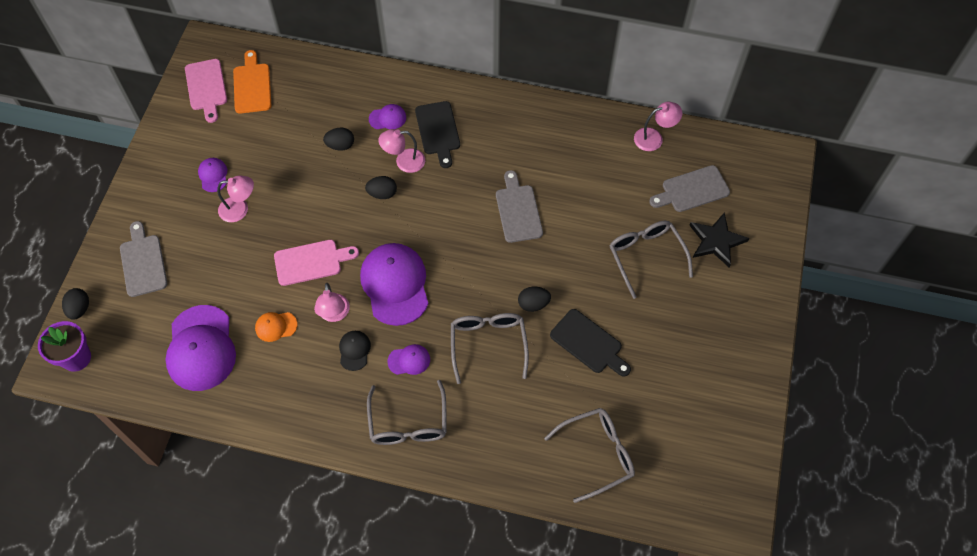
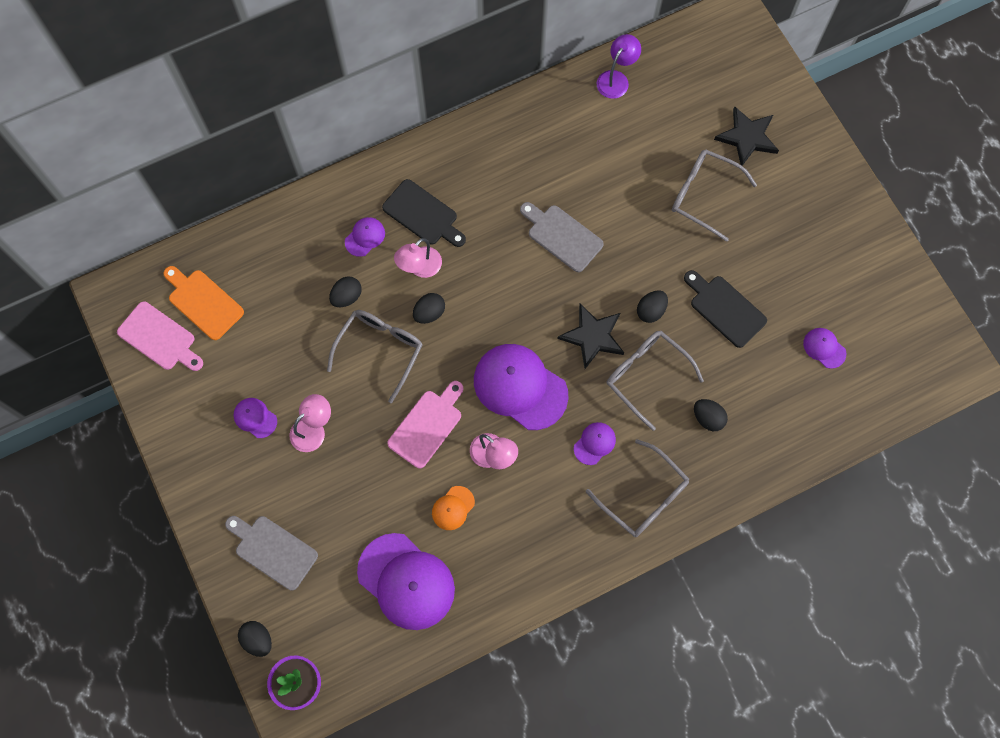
camera: 40 degrees left, 10 degrees up
(354, 350) = (541, 473): black cap -> none
(476, 290) = (593, 336): none -> black star
(505, 407) = (708, 418): none -> black egg
(589, 343) = (725, 309): black cutting board -> black cutting board turned 135 degrees counterclockwise
(597, 454) = (813, 397): grey glasses -> grey glasses (380, 350)
(639, 427) = (824, 348): none -> purple cap
(654, 138) = (616, 79): pink lamp -> purple lamp
(692, 190) = (689, 105): grey cutting board -> none

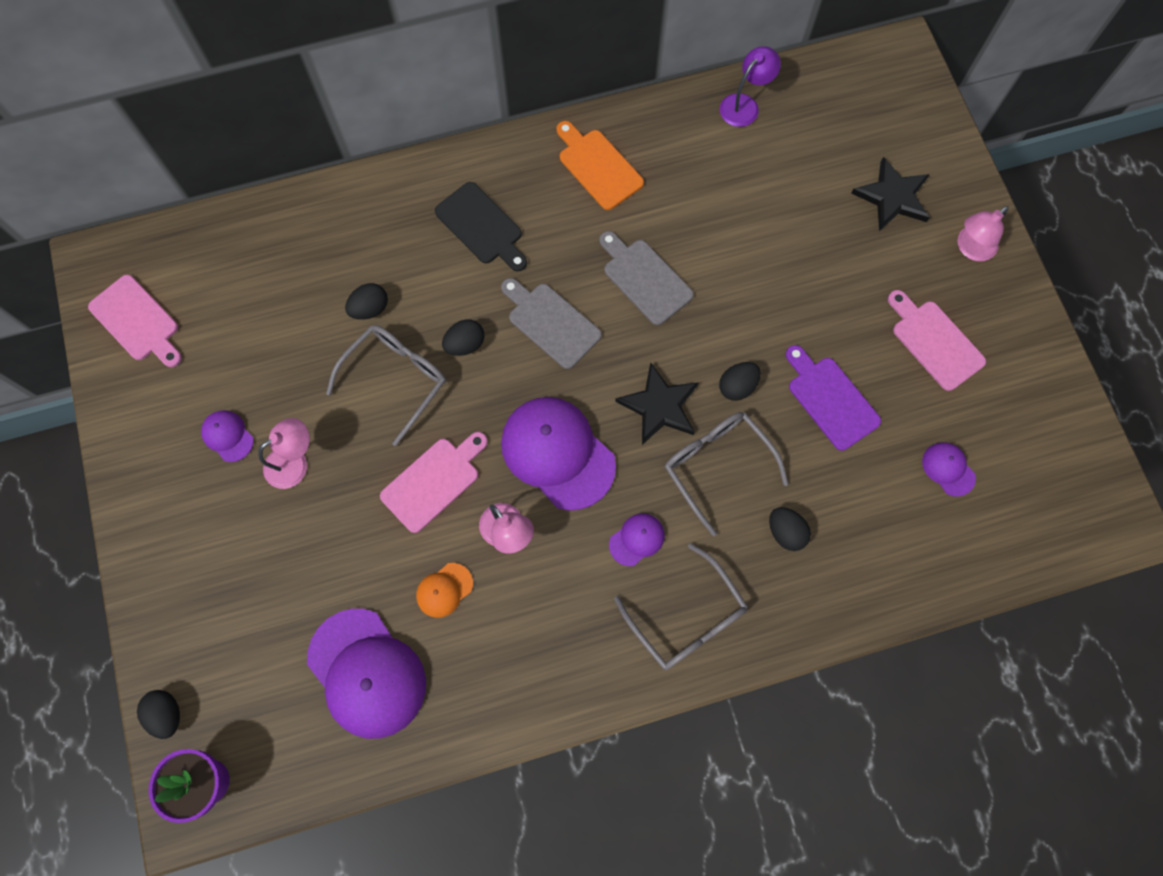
camera: 10 degrees right, 0 degrees up
(203, 302) = (198, 288): orange cutting board -> orange cutting board (598, 167)
(273, 550) = (211, 604): grey cutting board -> grey cutting board (551, 323)
(365, 237) = (407, 242): purple cap -> none
(420, 268) = (465, 288): pink lamp -> pink lamp (970, 249)
(703, 195) = (827, 257): grey glasses -> none
(725, 309) = (830, 399): black cutting board -> purple cutting board
(798, 250) = (934, 342): none -> pink cutting board

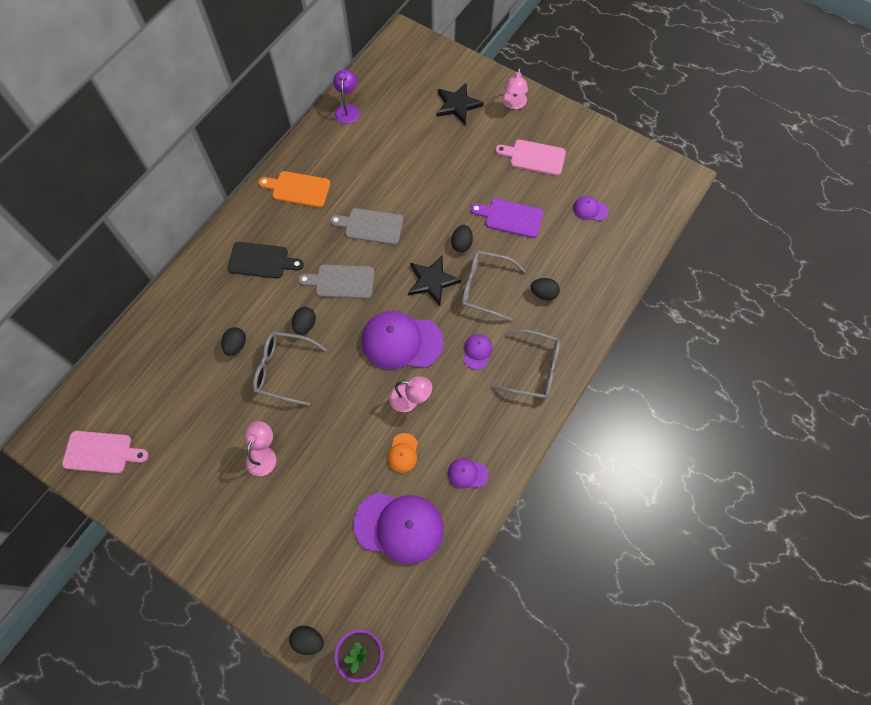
camera: 40 degrees left, 5 degrees down
(227, 436) = (212, 471): purple cap -> purple cap (467, 474)
(396, 379) = (283, 370): grey glasses -> grey glasses turned 75 degrees counterclockwise
(433, 481) = (349, 405): pink cutting board -> none

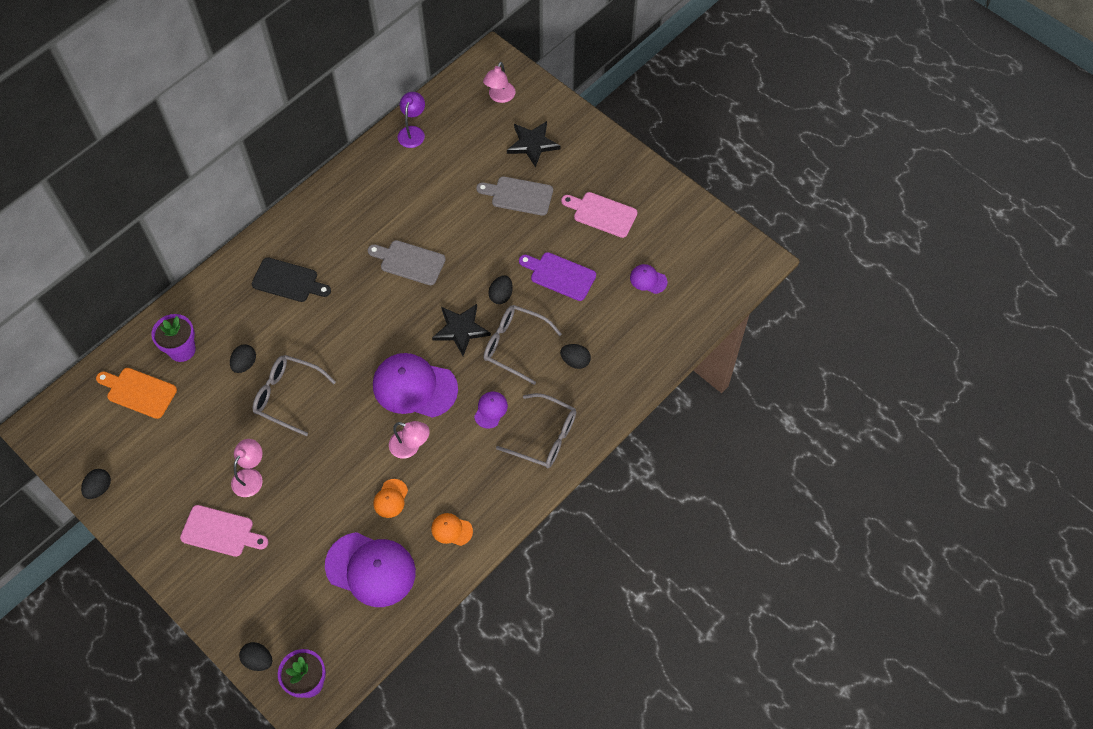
camera: 10 degrees right, 5 degrees down
(101, 452) = (91, 448): pink cutting board -> pink cutting board (221, 532)
(173, 341) = (182, 350): none -> purple flower pot
(298, 189) = (342, 211): orange cutting board -> orange cutting board (139, 392)
(305, 325) = (319, 354): black egg -> black egg (99, 488)
(341, 282) = (366, 315): grey cutting board -> grey cutting board (519, 196)
(467, 474) = (451, 530): purple cap -> orange cap
(513, 104) = (594, 152): pink lamp -> pink lamp (500, 97)

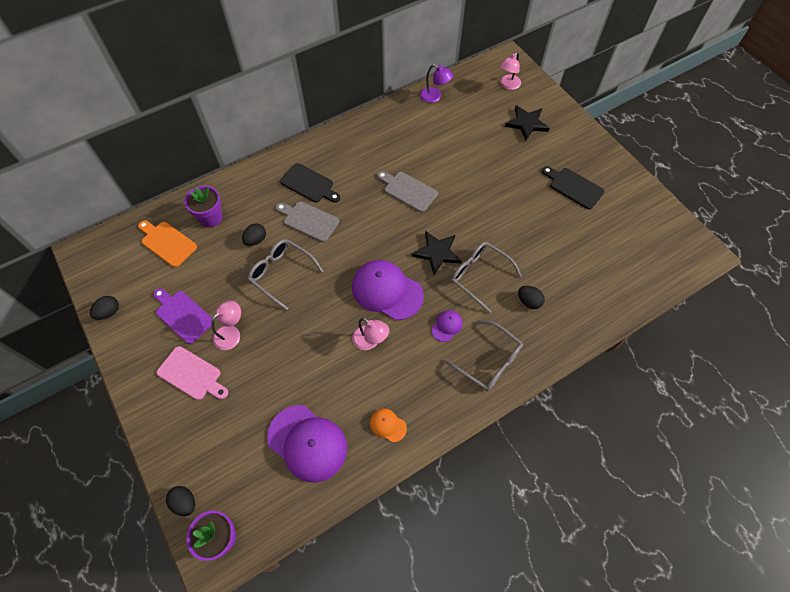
camera: 15 degrees right, 0 degrees up
(390, 498) = (342, 382): orange cap -> none
(413, 132) = (434, 97): purple lamp -> purple lamp turned 90 degrees clockwise
(501, 295) = (476, 233): black egg -> none
(519, 196) = (508, 159): grey cutting board -> grey cutting board (309, 220)
(560, 275) = (529, 228): purple cutting board -> purple cutting board (183, 315)
(602, 214) = (574, 187): pink cutting board -> black cutting board
(648, 280) = (604, 248): purple cap -> none

